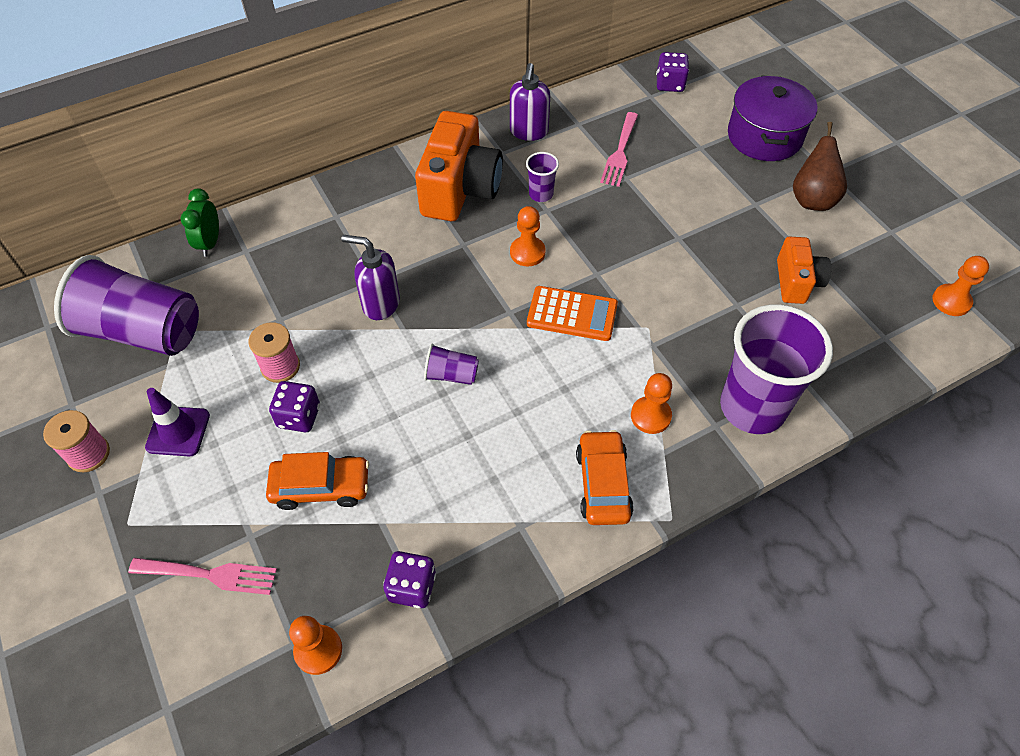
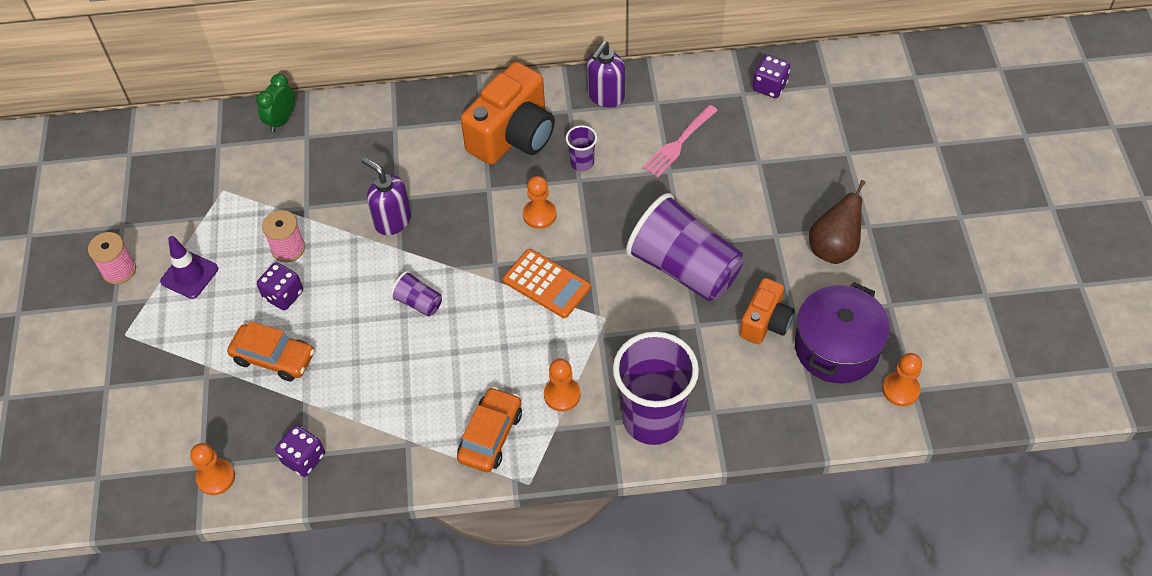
camera: 25 degrees right, 0 degrees up
(143, 331) = (198, 182): purple cup -> purple cup (684, 268)
(209, 575) = (165, 394): pink fork -> none
(764, 136) = (829, 170): purple pot -> purple pot (836, 347)

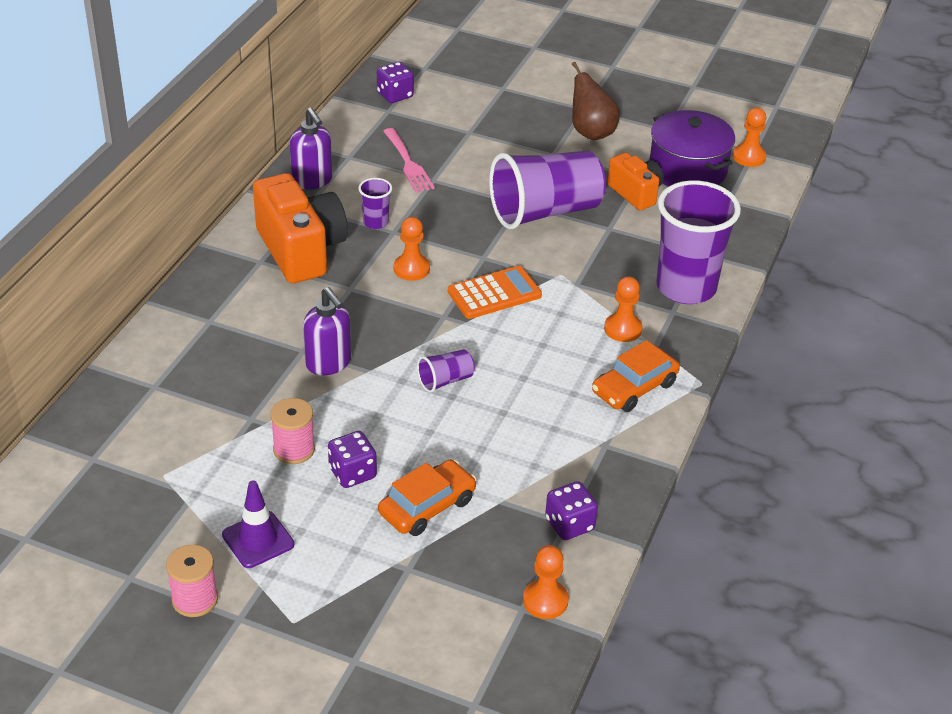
camera: 65 degrees left, 15 degrees down
(281, 120) = (111, 397): green clock -> none
(392, 221) = (329, 363): purple soap dispenser -> purple soap dispenser turned 105 degrees counterclockwise
(490, 435) = (634, 388): orange car -> orange car turned 90 degrees counterclockwise

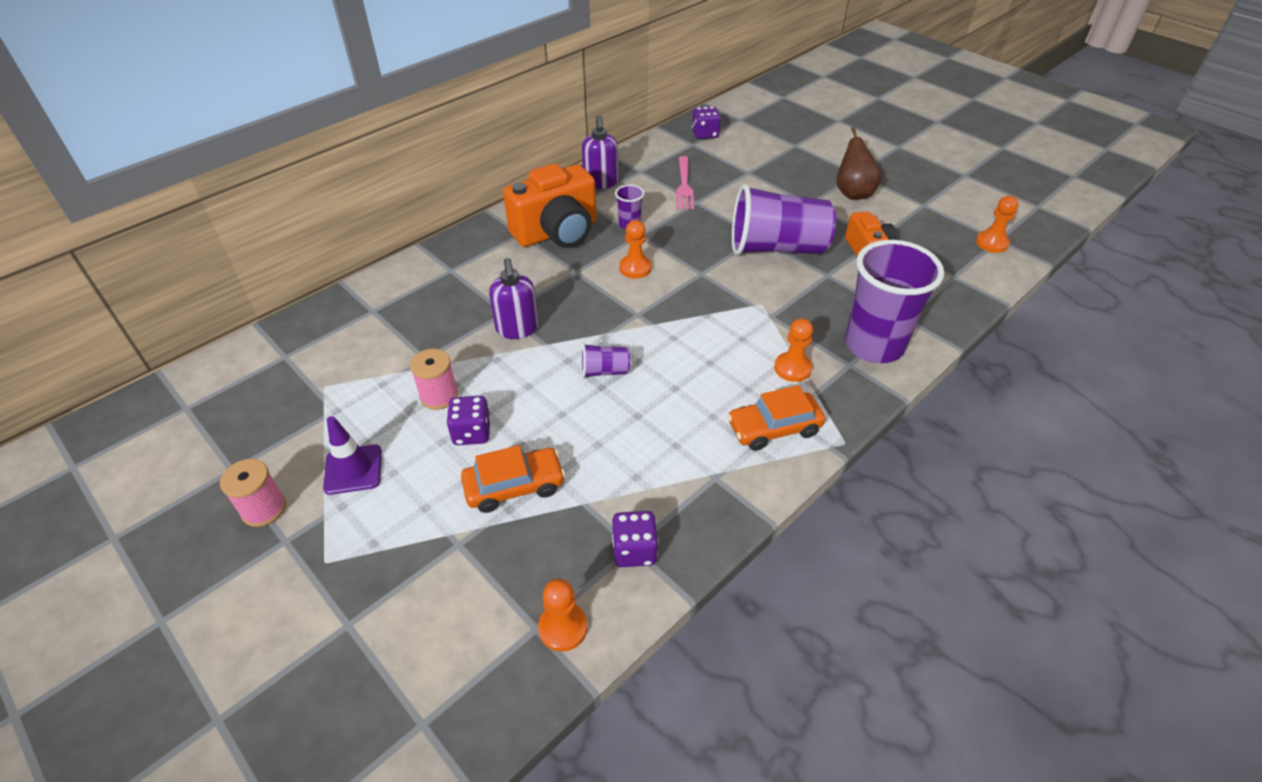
camera: 25 degrees right, 5 degrees up
(301, 250) = (557, 232): orange camera -> orange camera turned 60 degrees clockwise
(494, 293) = (692, 306): orange calculator -> none
(687, 169) = (926, 241): purple pot -> none

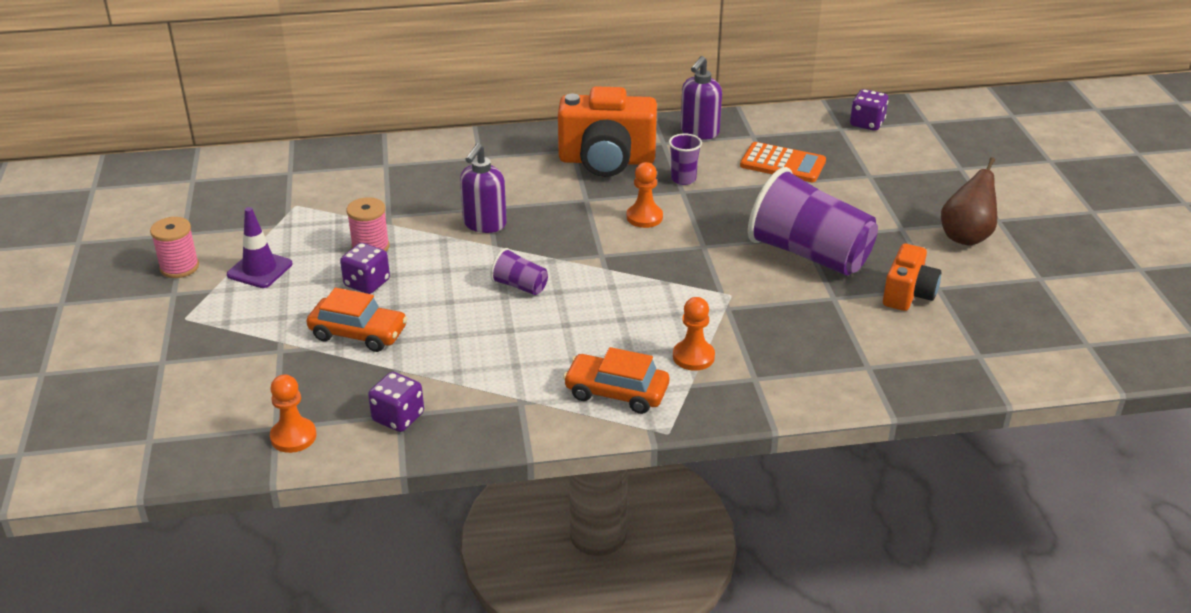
camera: 35 degrees right, 10 degrees down
(684, 185) = (782, 164): pink fork -> orange calculator
(874, 345) = (801, 374): purple cup -> none
(991, 243) = (1073, 344): orange pawn -> none

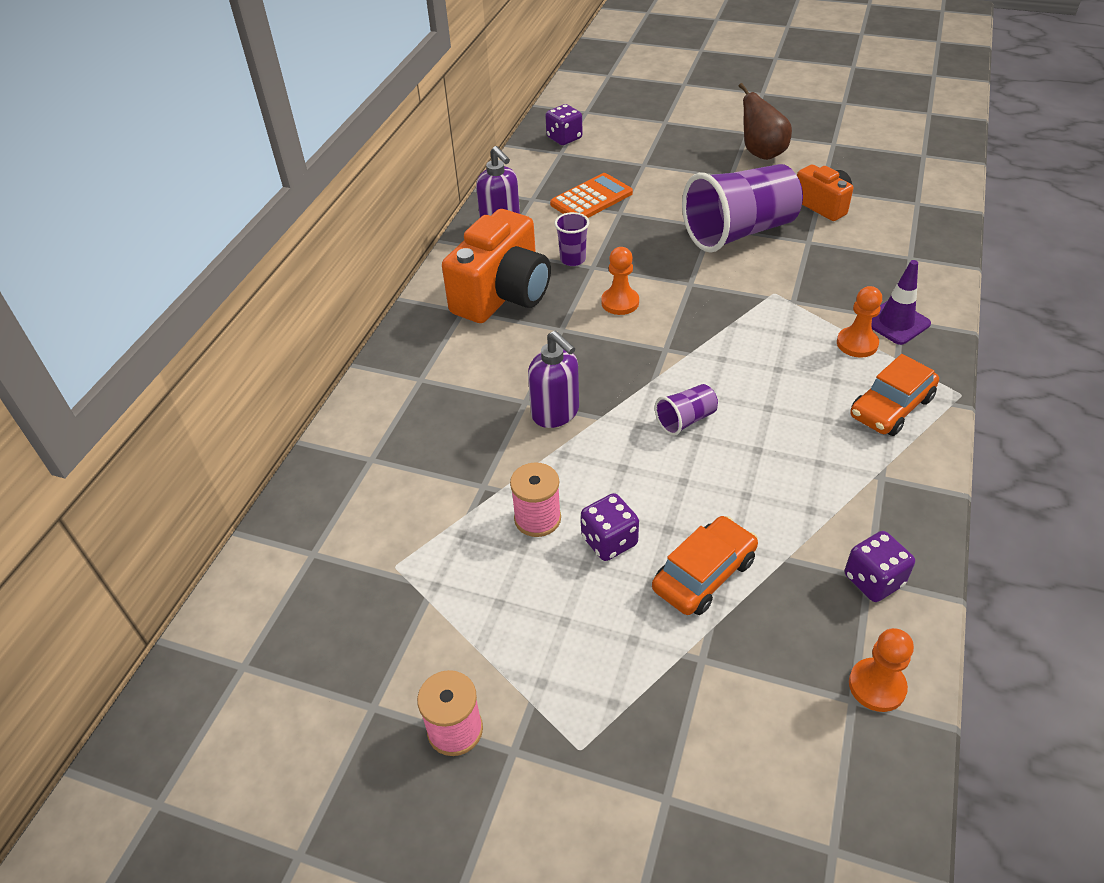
camera: 60 degrees left, 10 degrees up
(260, 269) = (517, 639): purple traffic cone -> purple traffic cone (896, 322)

